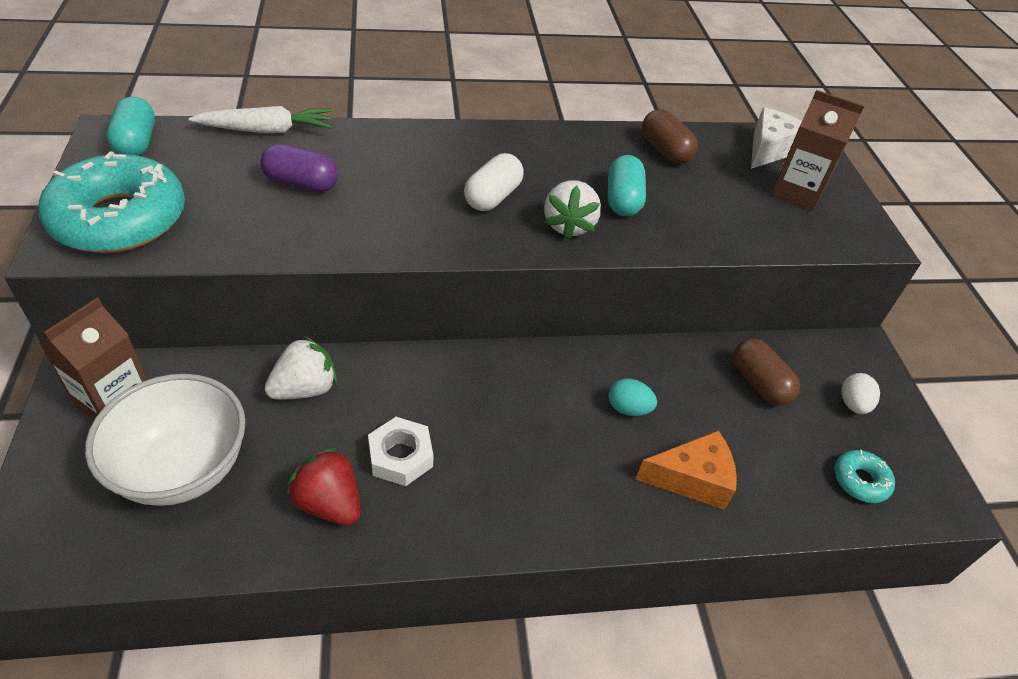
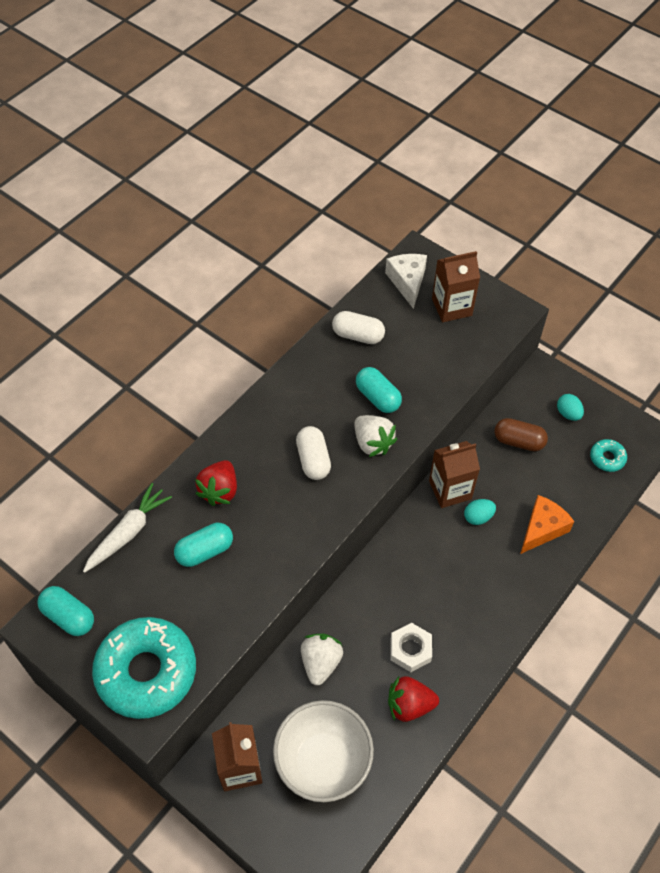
camera: 40 degrees left, 10 degrees up
(301, 184) = (205, 551): purple capsule -> turquoise capsule
(379, 158) = (219, 490): none -> red strawberry
(626, 363) = (450, 490): none -> brown carton
(665, 151) = (358, 335): brown capsule -> white capsule
(853, 404) = (568, 413): white egg -> turquoise egg

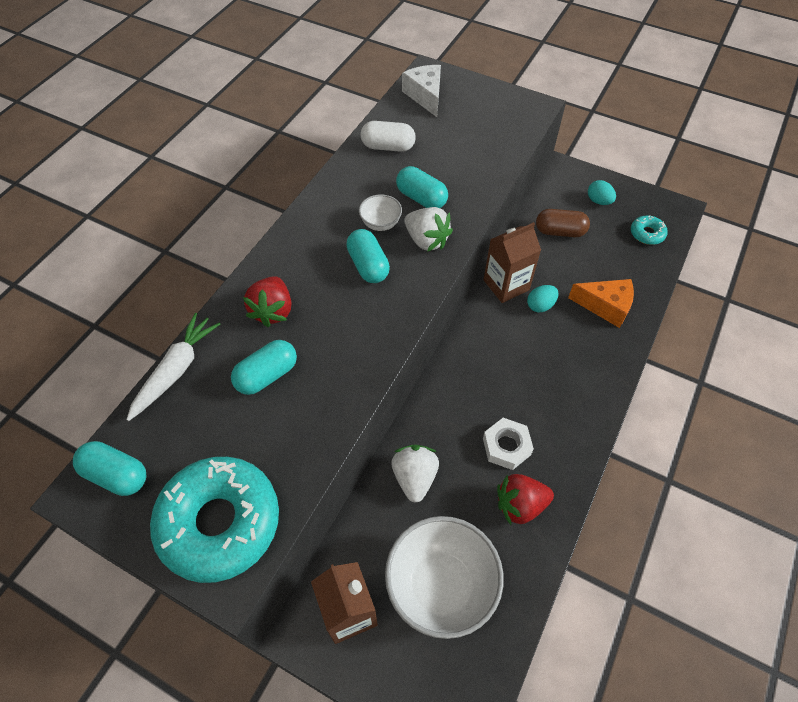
camera: 10 degrees left, 0 degrees up
(313, 460) = (368, 265): white capsule -> turquoise capsule
(333, 418) = (380, 224): none -> white bowl
(451, 307) = (473, 111): brown carton -> none
(542, 529) = (605, 306): orange cheese -> orange cheese turned 75 degrees clockwise

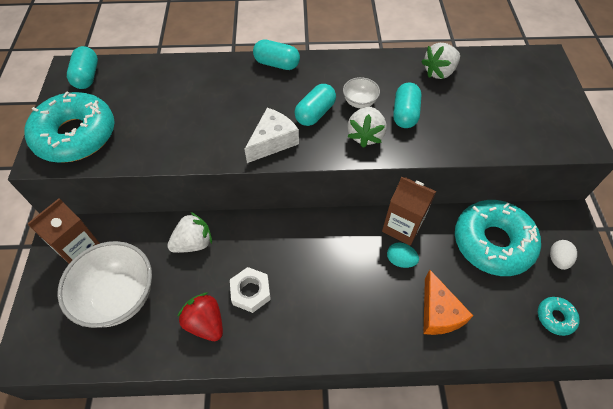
camera: 60 degrees right, 0 degrees up
(176, 370) = (169, 64): white carrot -> none
(267, 375) = (189, 106): turquoise capsule -> turquoise capsule (277, 64)
(273, 311) = (241, 84): red strawberry -> none
(388, 147) = (439, 72): white capsule -> white strawberry
(425, 96) = (516, 68): white cheese -> white cheese (272, 141)
(560, 231) = (492, 242): brown capsule -> turquoise donut
(598, 201) = (557, 259): turquoise egg -> white egg

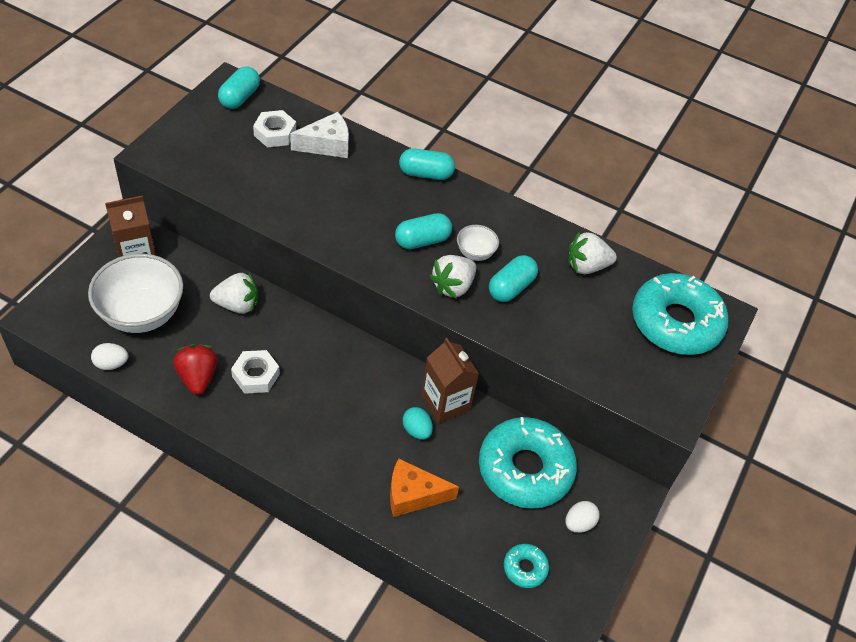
camera: 25 degrees right, 5 degrees down
(76, 135) = (192, 148): turquoise donut -> turquoise donut (676, 322)
(122, 357) = (111, 364): none -> white egg
(137, 90) = (275, 133): none -> white nut
(272, 141) = (360, 245): white cheese -> white cheese (327, 145)
(277, 64) = (426, 174): turquoise capsule -> turquoise capsule turned 45 degrees counterclockwise
(438, 313) = (413, 495): orange cheese -> orange cheese turned 75 degrees clockwise

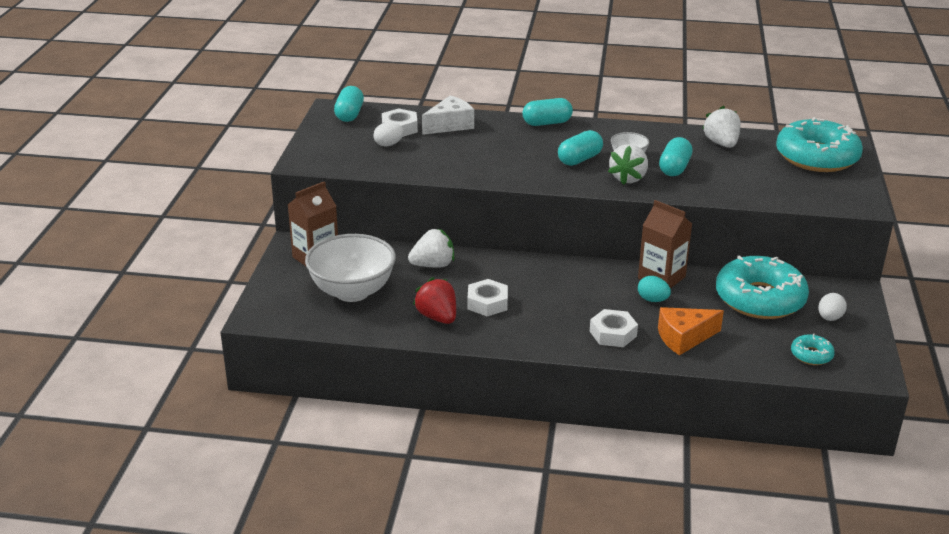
camera: 15 degrees left, 20 degrees down
(111, 364) = (352, 329): white egg -> white egg (388, 144)
(348, 462) = (613, 334): none -> white nut
(586, 266) = (721, 143): white strawberry -> white strawberry turned 105 degrees clockwise

